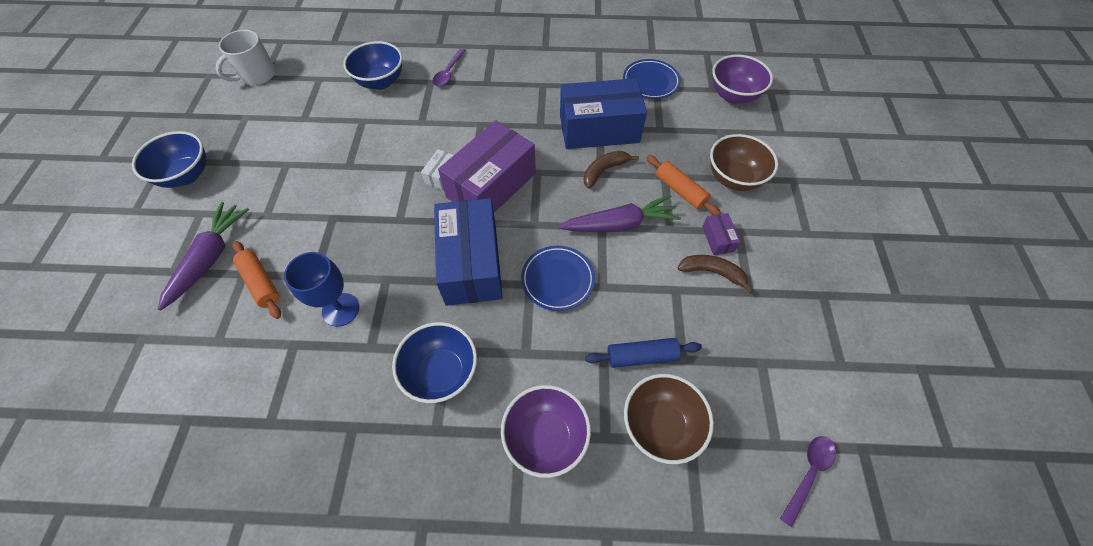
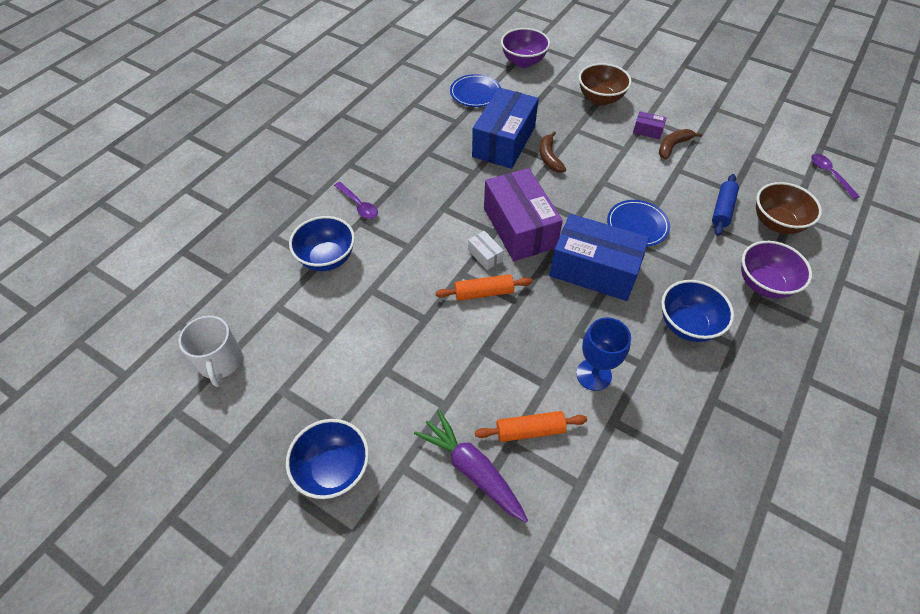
camera: 60 degrees left, 5 degrees down
(619, 224) = (606, 172): purple carrot -> none
(680, 190) = (594, 128): orange rolling pin -> orange rolling pin (483, 293)

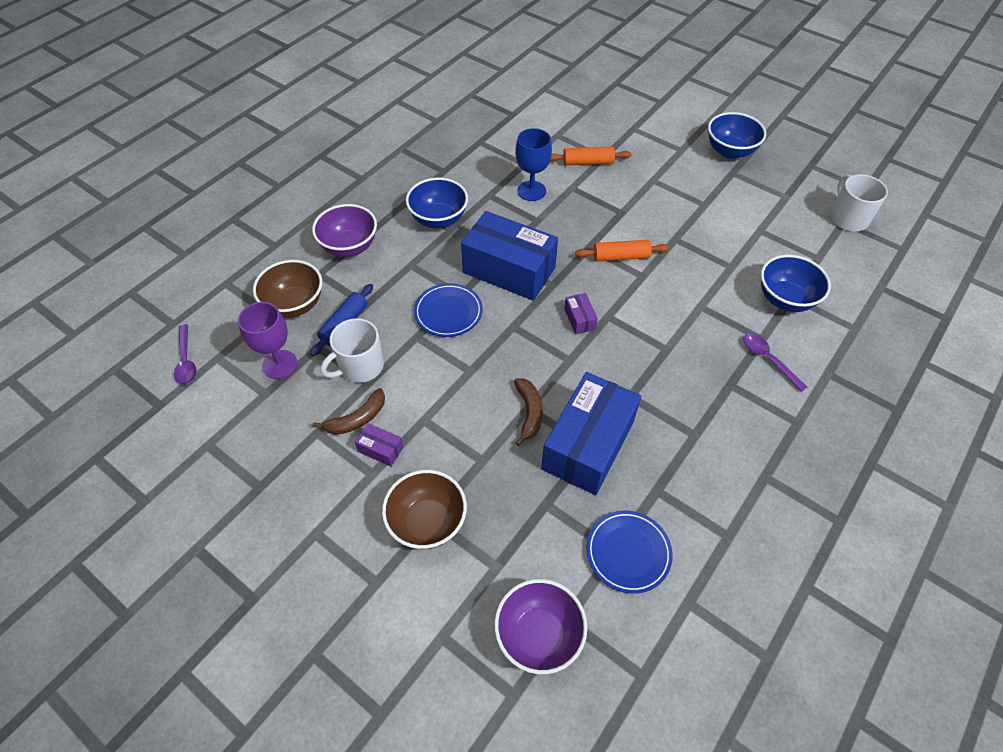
camera: 175 degrees left, 0 degrees up
(472, 470) = (631, 145): purple carrot -> none
(485, 255) = (618, 291): white box -> none
(519, 227) = (579, 319): purple box -> purple box, size x0.41
(690, 179) = (360, 366): none -> white mug
(754, 176) = (279, 364): none -> purple goblet

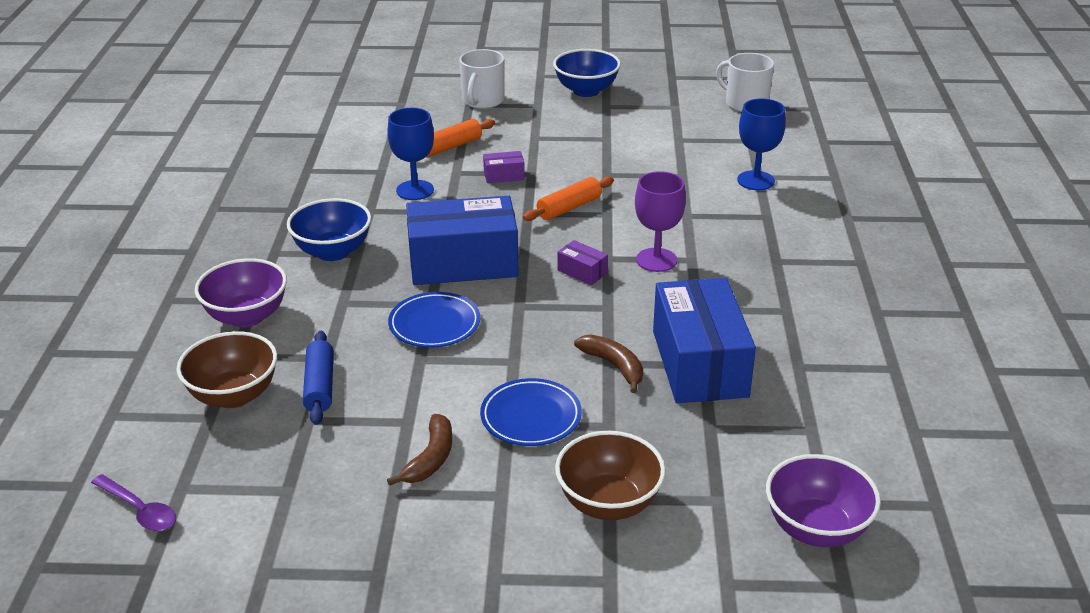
camera: 35 degrees left, 20 degrees down
(279, 364) = (276, 456): purple goblet -> purple goblet (656, 260)
(360, 366) = (382, 413): white mug -> white mug (482, 101)
(380, 449) = (488, 470): purple box -> purple box (504, 175)
(628, 553) = (825, 424): blue plate -> blue plate (531, 417)
(768, 359) = (788, 229): purple spoon -> none
(785, 299) = (756, 180): blue bowl -> blue goblet

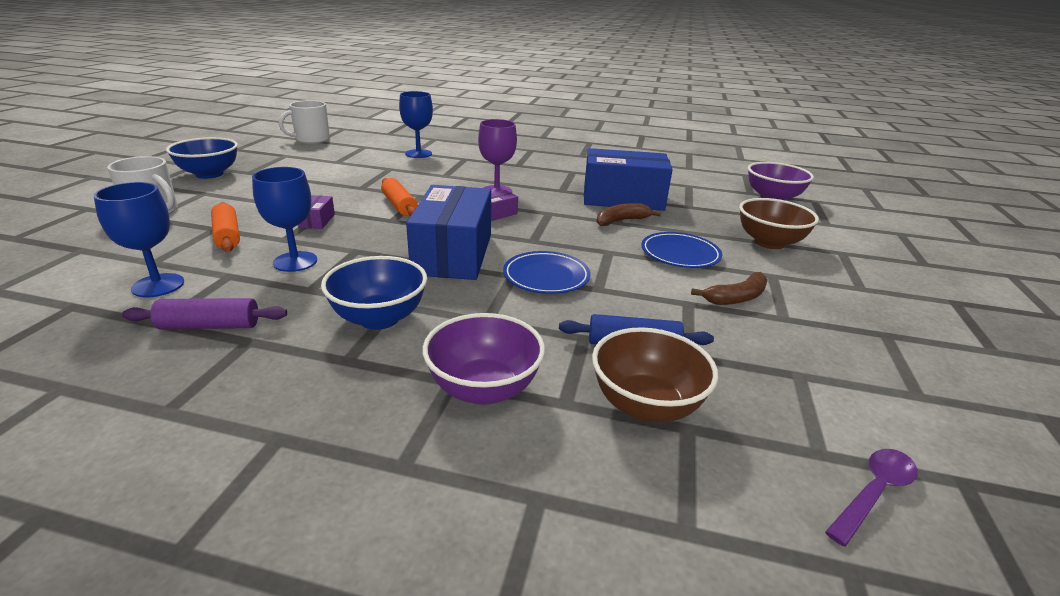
camera: 80 degrees left, 5 degrees down
(306, 189) = (209, 326): none -> purple rolling pin
(356, 151) = (158, 285): none -> blue goblet
(431, 458) = (736, 297): brown banana -> brown banana turned 120 degrees clockwise

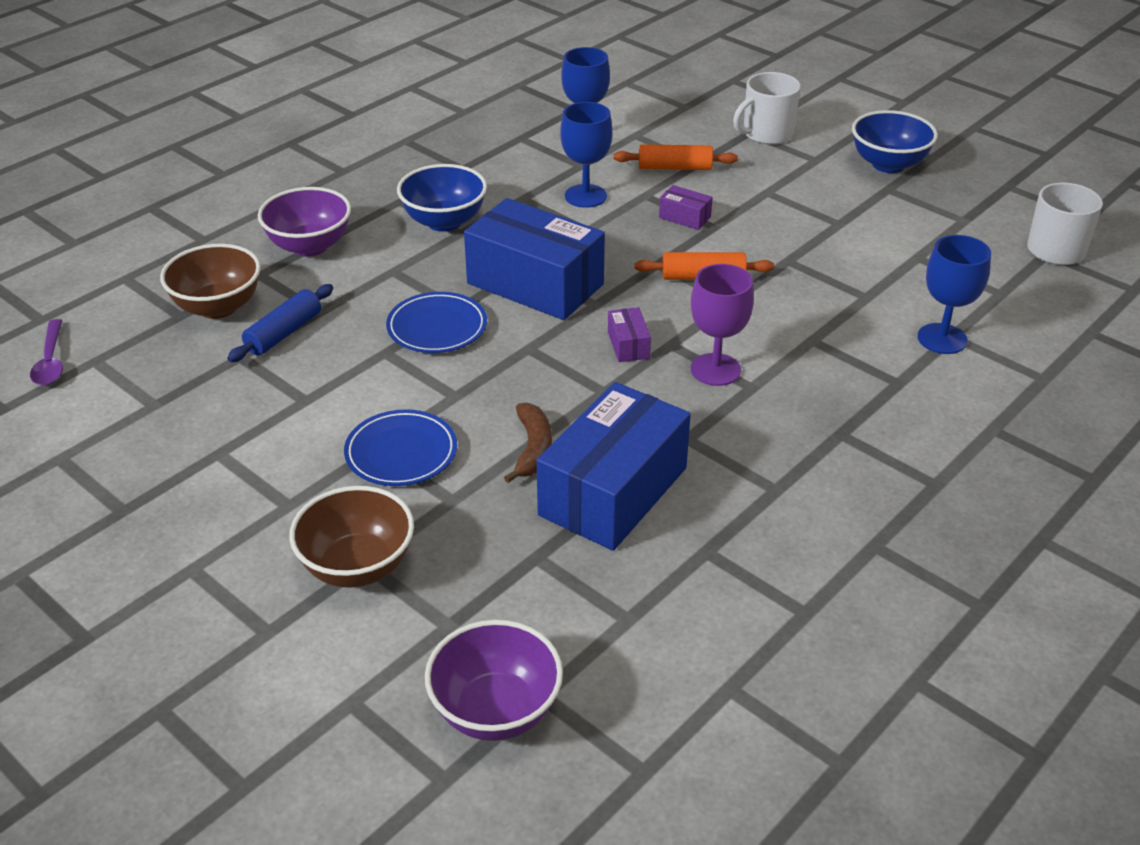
camera: 120 degrees right, 10 degrees up
(209, 326) = (497, 155): purple rolling pin -> none
(736, 297) = (280, 441): brown banana -> none

